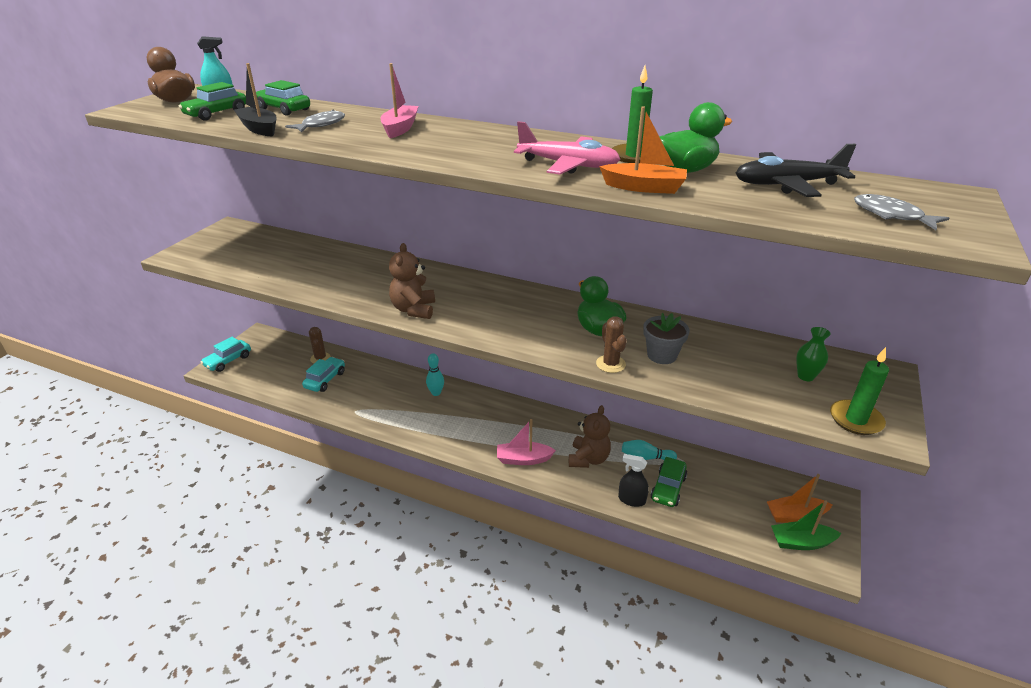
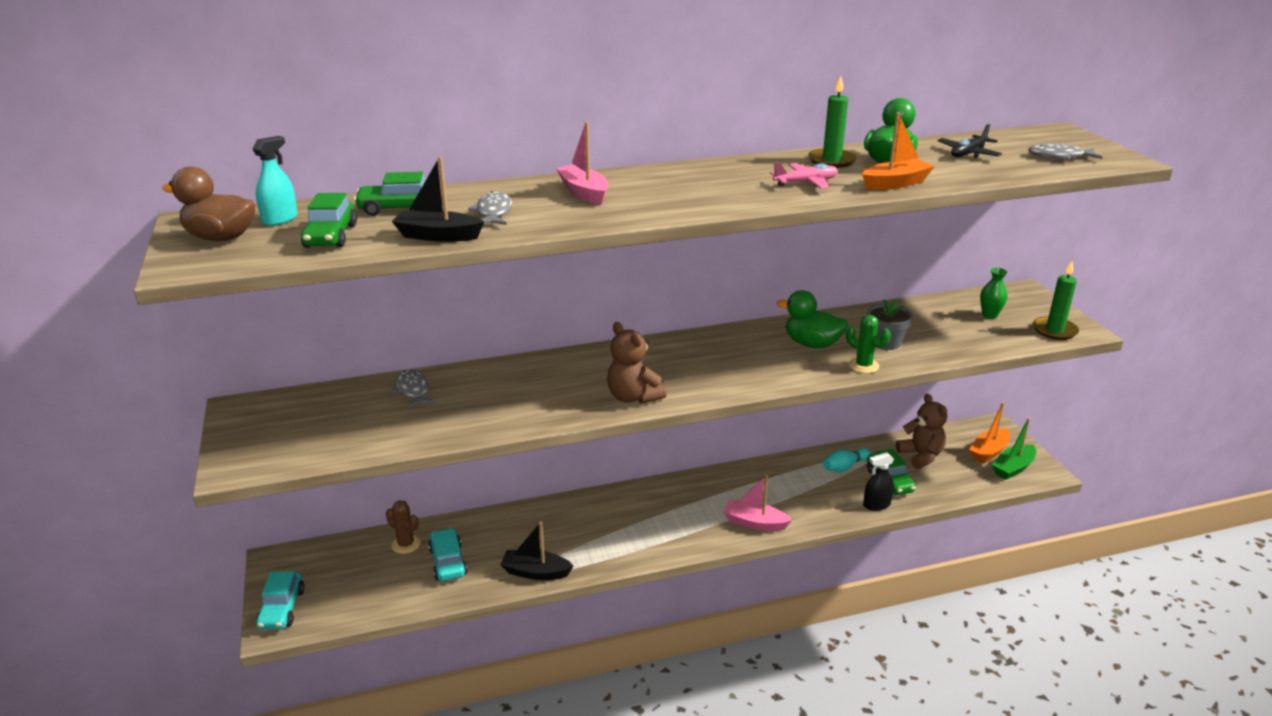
camera: 40 degrees left, 5 degrees down
(312, 251) = (413, 390): none -> grey fish
(357, 412) = (535, 572): none -> black boat
(436, 393) = (592, 511): turquoise bowling pin -> none
(523, 459) = (754, 523): pink boat -> pink boat turned 60 degrees clockwise
(568, 165) = (806, 183): pink plane -> pink plane, size x0.66
(588, 459) = (804, 492): brown teddy bear -> brown teddy bear (921, 456)
(610, 364) = (863, 365): brown cactus -> green cactus
(787, 185) = (968, 153): black plane -> black plane, size x0.66

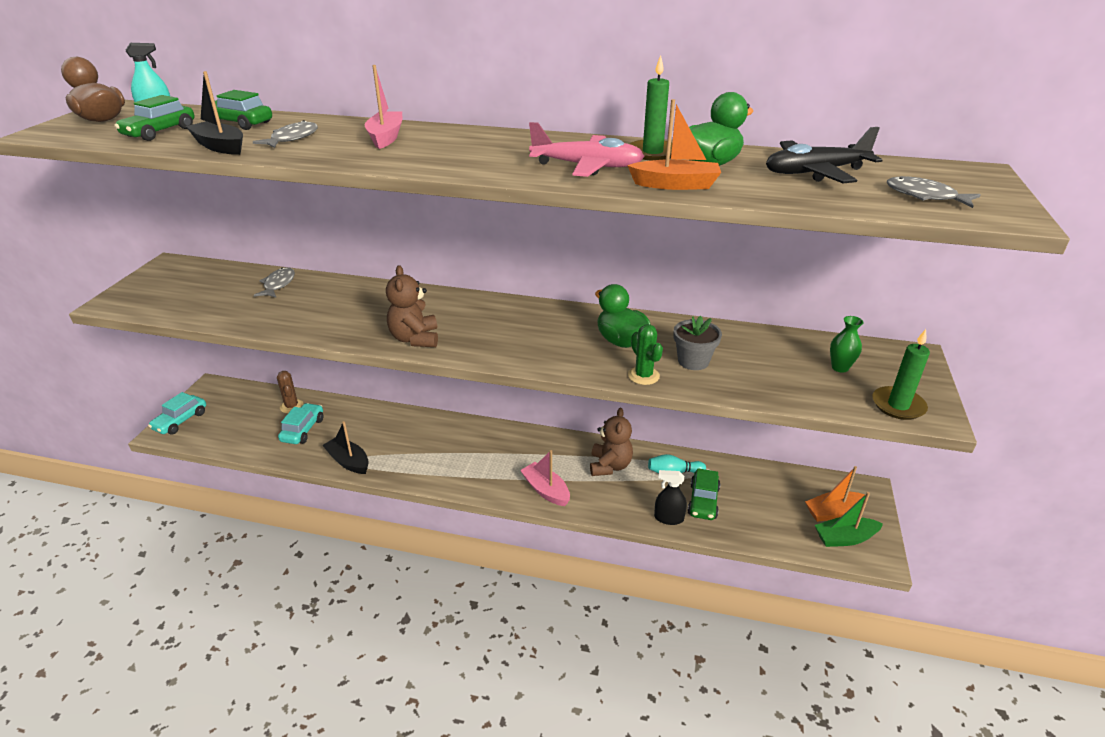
camera: 30 degrees right, 5 degrees up
(806, 183) = (587, 166): pink plane -> pink plane, size x1.51
(921, 456) = (757, 490): brown teddy bear -> brown teddy bear (610, 466)
(968, 153) = (815, 173): black plane -> black plane, size x1.51

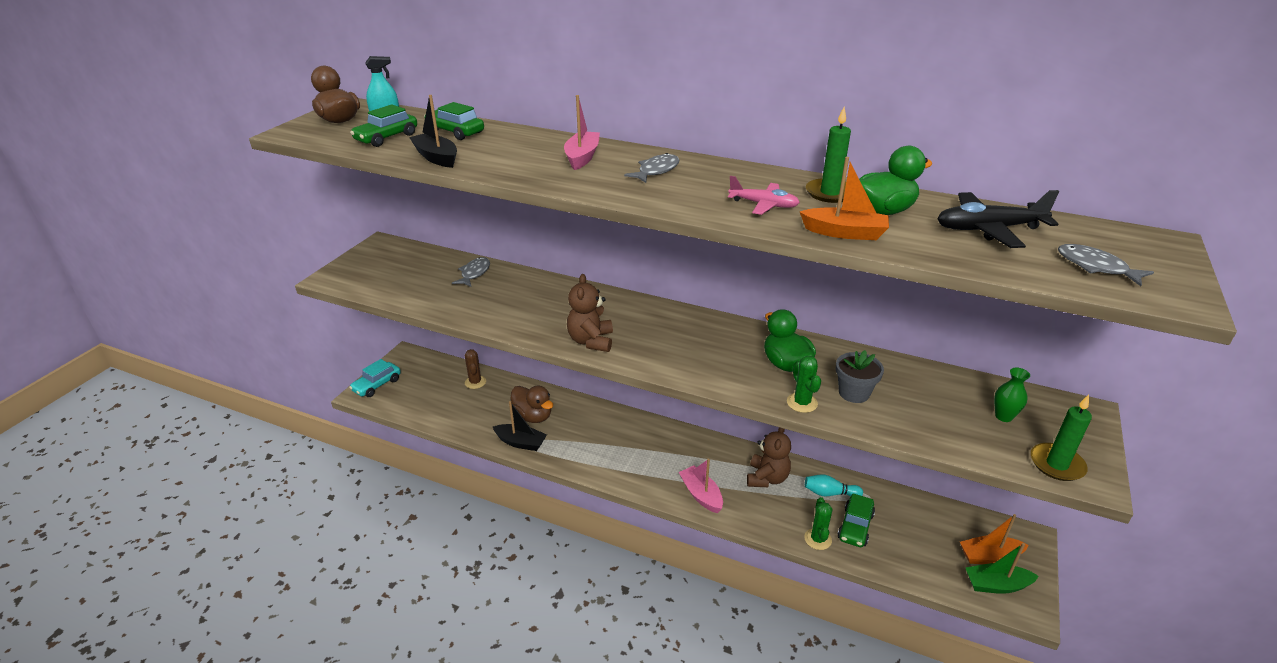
camera: 10 degrees right, 0 degrees up
(292, 138) = (499, 152): grey fish -> grey fish (656, 171)
(303, 430) = (483, 406): turquoise car -> none
(348, 461) = (520, 442): black boat -> black boat turned 150 degrees clockwise
(359, 434) = (533, 416): none -> brown duck
(587, 166) = (763, 205): pink plane -> pink plane, size x0.66
(668, 518) = (817, 539): black spray bottle -> green cactus

